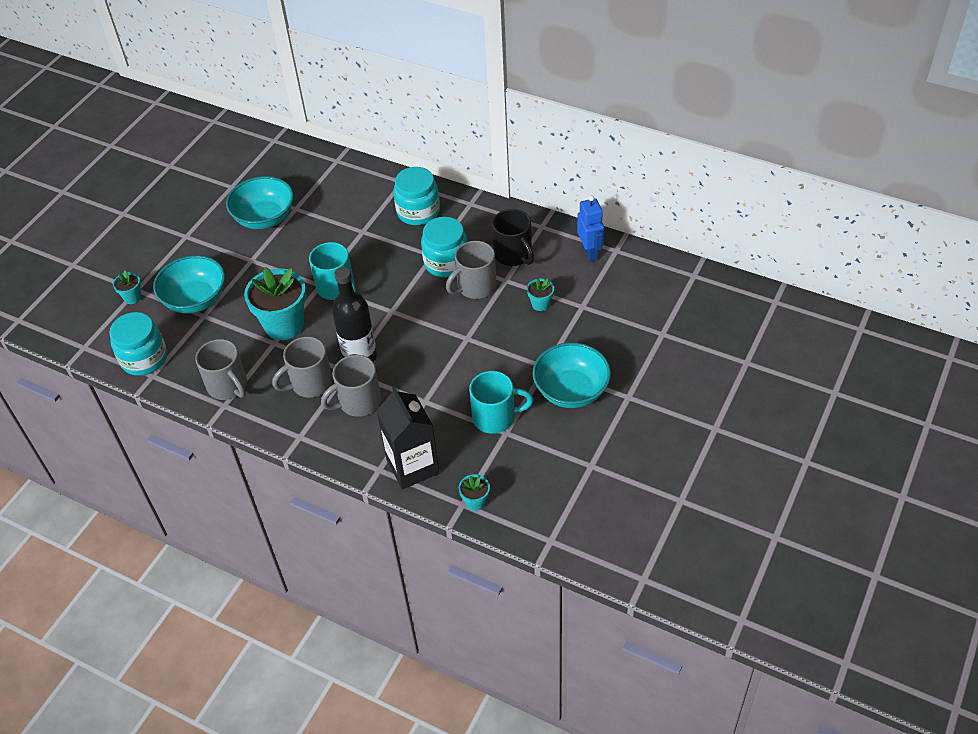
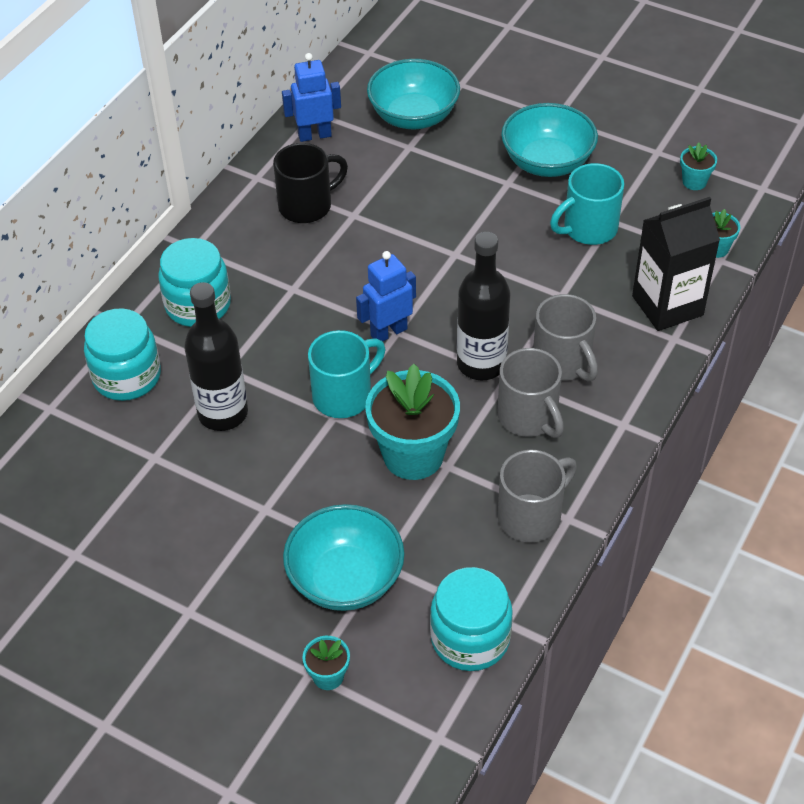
camera: 90 degrees left, 0 degrees up
(264, 218) = (168, 498): turquoise bowl -> turquoise bowl (413, 116)
(326, 233) = (223, 413): none -> black bottle
(391, 306) = (388, 332): none -> blue robot
(446, 262) = (310, 274): turquoise jar -> turquoise jar (127, 376)
(475, 287) = (362, 244): grey mug -> none
(495, 417) = (588, 229): turquoise mug -> turquoise mug turned 120 degrees counterclockwise
(540, 304) = (401, 183): turquoise flower pot -> turquoise flower pot (694, 182)

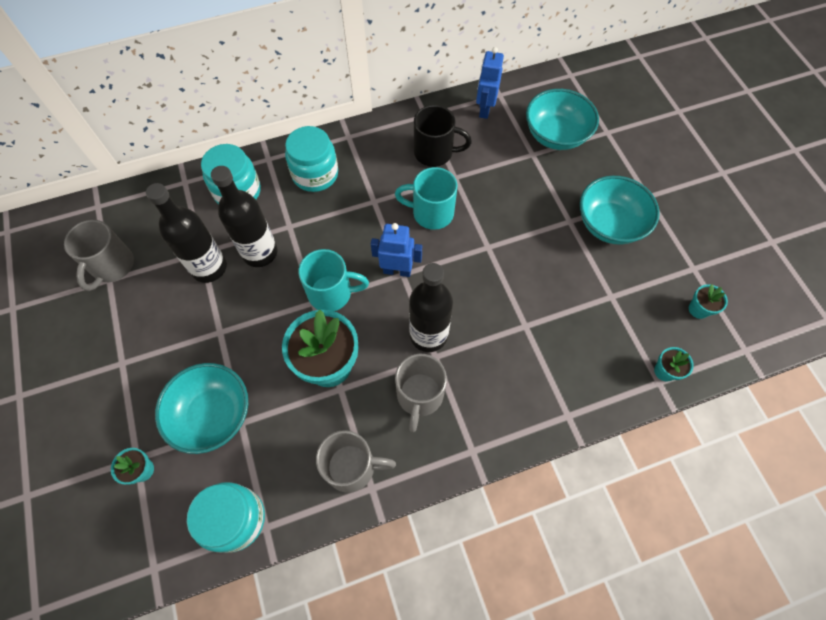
camera: 40 degrees right, 15 degrees up
(181, 464) = (209, 267): none -> black bottle
(314, 135) = (484, 109): blue robot -> blue robot turned 105 degrees counterclockwise
(563, 363) = (478, 375): grey mug -> grey mug (112, 266)
(588, 229) = (590, 291): turquoise mug -> turquoise mug (431, 213)
(667, 305) = (587, 388): black carton -> none

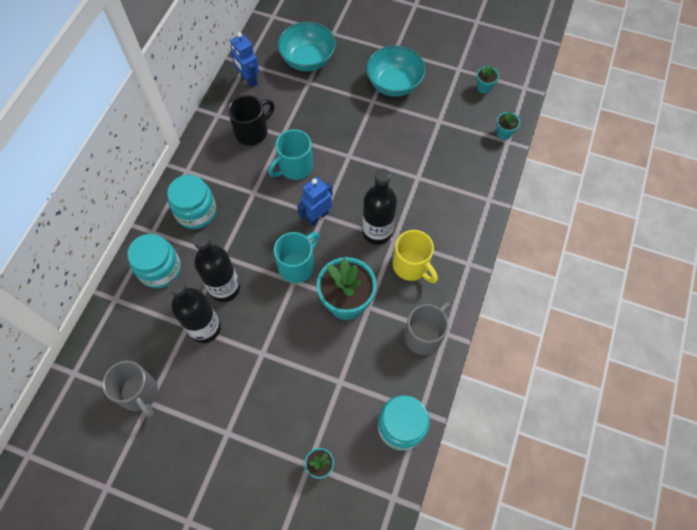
camera: 50 degrees left, 0 degrees up
(213, 415) = (319, 395): turquoise bowl -> none
(419, 396) = (411, 266): grey mug -> yellow mug

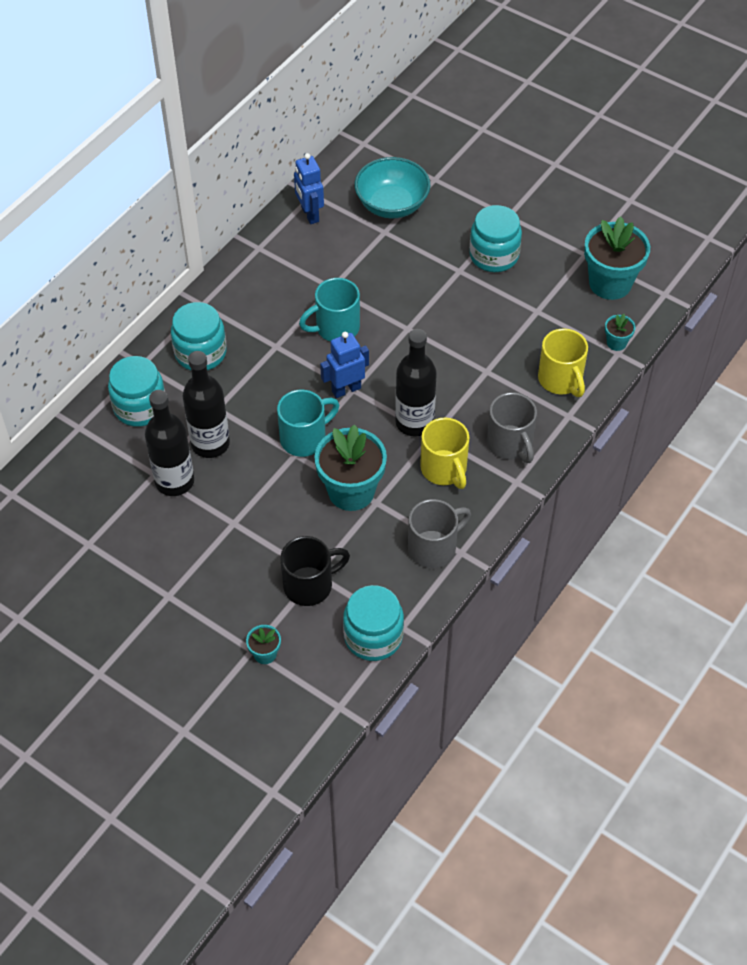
camera: 15 degrees right, 10 degrees down
(140, 393) = (80, 532): grey mug -> grey mug (510, 444)
(252, 131) = (296, 276): black mug -> black mug (310, 585)
(394, 84) = (494, 255): turquoise bowl -> turquoise jar
(474, 172) = (561, 380): none -> yellow mug
(484, 88) = (610, 283): turquoise flower pot -> turquoise flower pot, size x2.18

